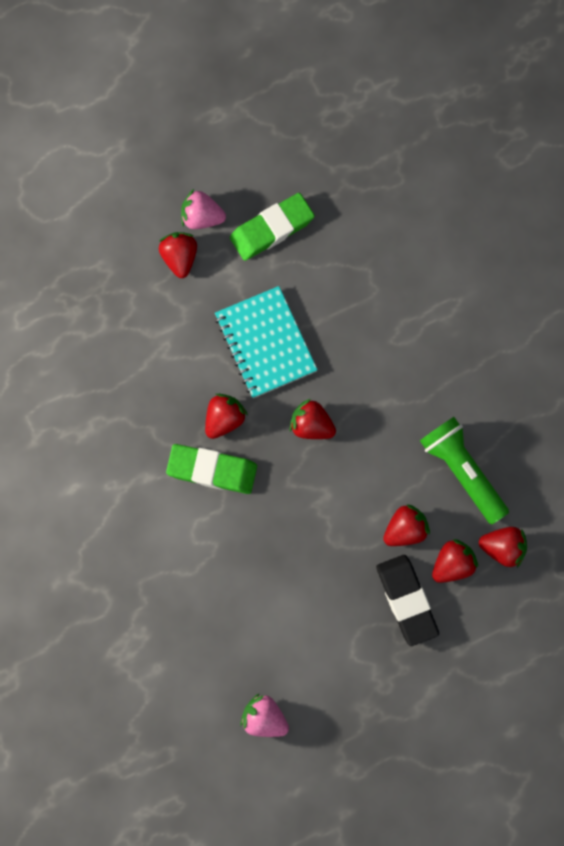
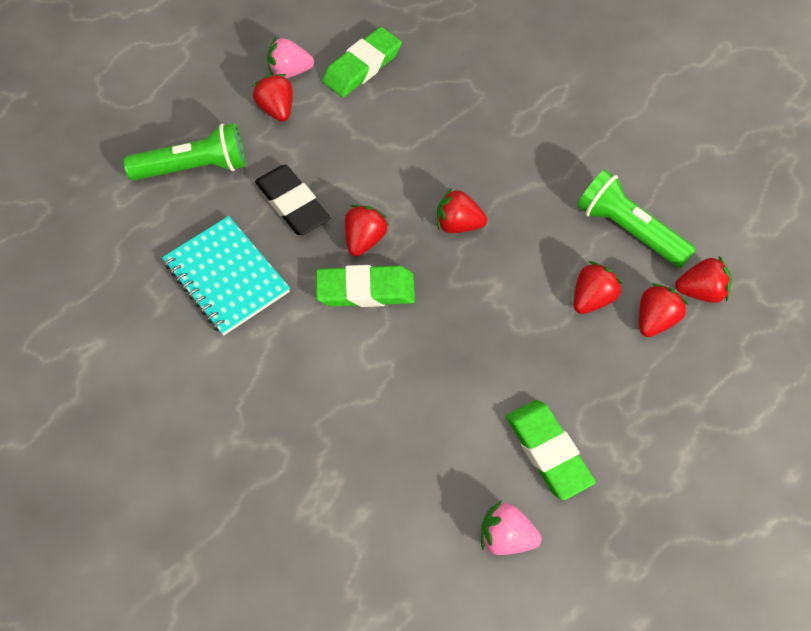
camera: 15 degrees left, 15 degrees down
(91, 304) = (194, 167): none -> green flashlight
(265, 343) = (386, 162): turquoise notebook -> turquoise notebook (226, 277)
(320, 657) = (548, 451): none -> green eraser
(406, 600) = (620, 367): black eraser -> black eraser (292, 204)

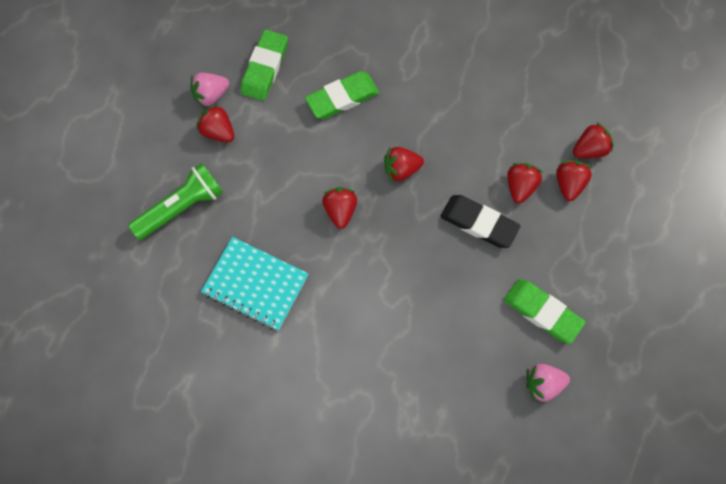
camera: 25 degrees left, 10 degrees up
(292, 204) = (272, 205): black eraser -> black eraser (479, 223)
(365, 290) = (361, 249): green eraser -> green eraser (342, 98)
(629, 230) = (522, 123): green flashlight -> none

